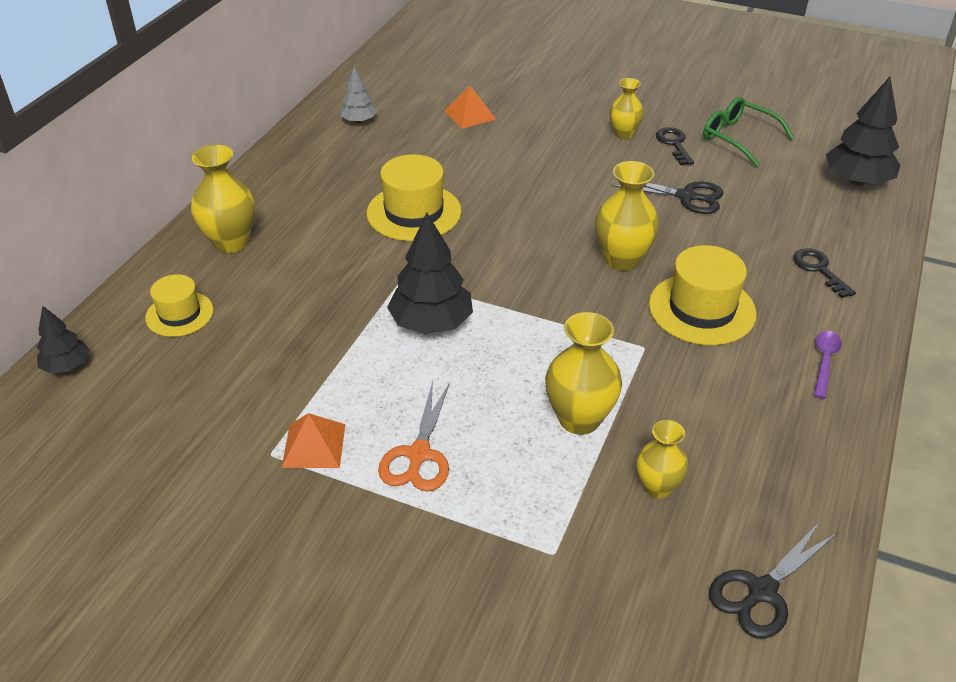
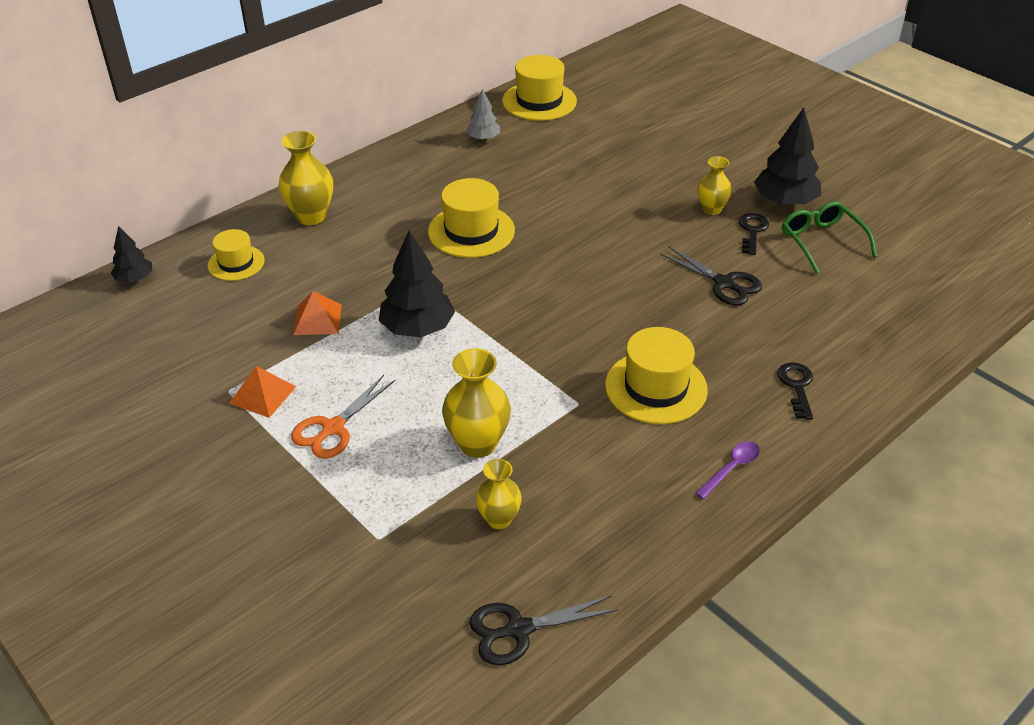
camera: 25 degrees right, 0 degrees up
(388, 74) = (539, 101): none -> yellow hat
(470, 115) = (583, 156): orange pyramid -> orange pyramid (317, 319)
(622, 260) = (618, 323): yellow vase -> none
(857, 181) = (909, 315): black tree -> black tree (785, 201)

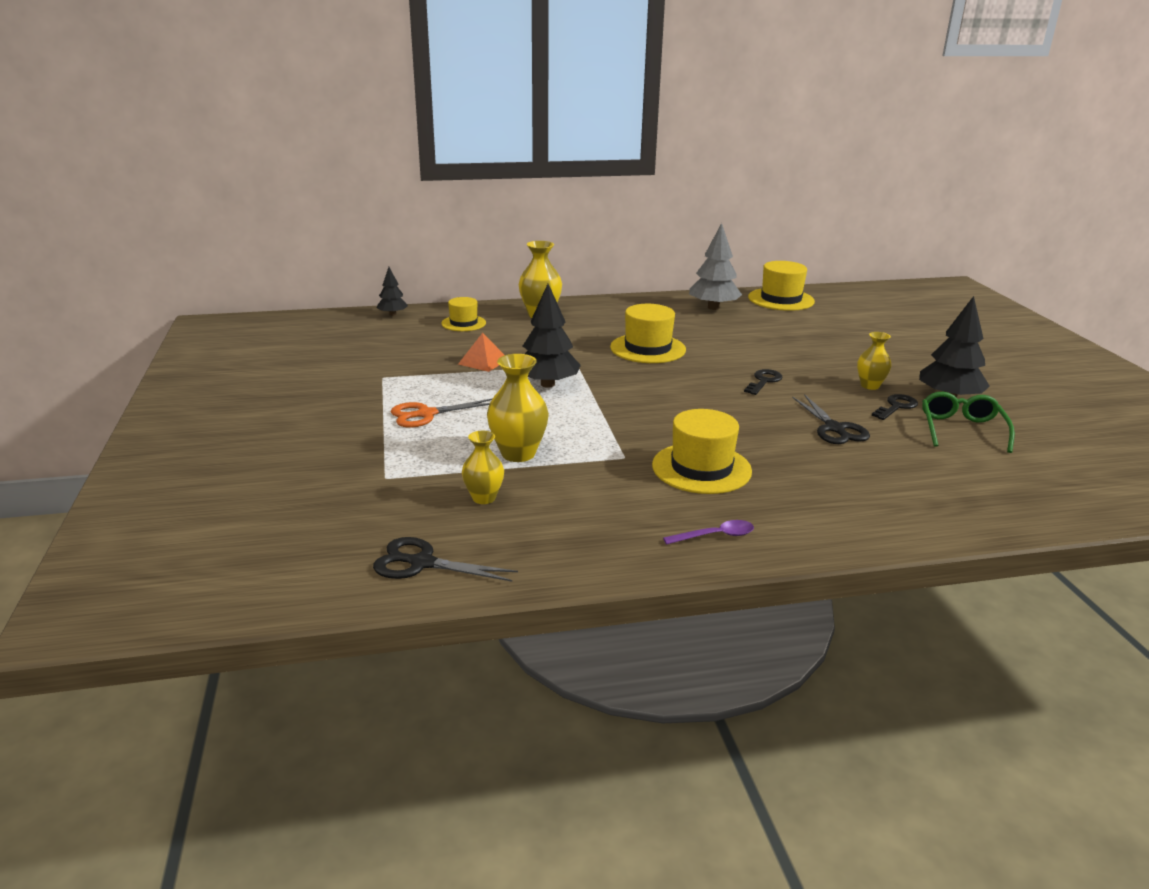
camera: 30 degrees right, 15 degrees down
(262, 394) = (402, 385): orange pyramid -> none
(483, 138) = (713, 307): grey tree -> grey tree, size x1.77
(797, 387) = (837, 507): black key -> black key (764, 381)

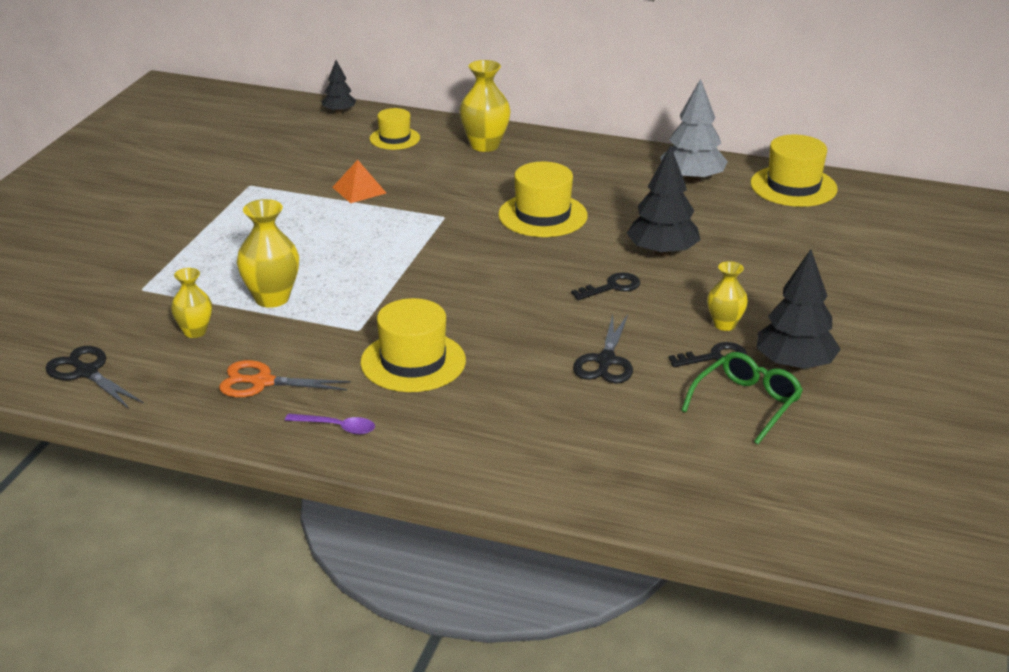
camera: 30 degrees right, 5 degrees up
(426, 414) = (242, 235): orange scissors -> orange scissors (262, 382)
(547, 384) = (387, 232): black tree -> black tree (662, 252)

